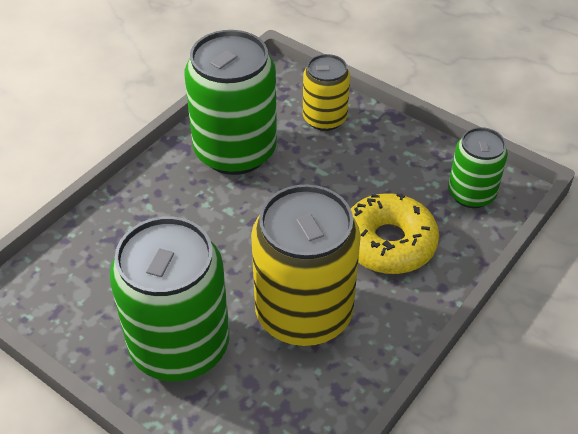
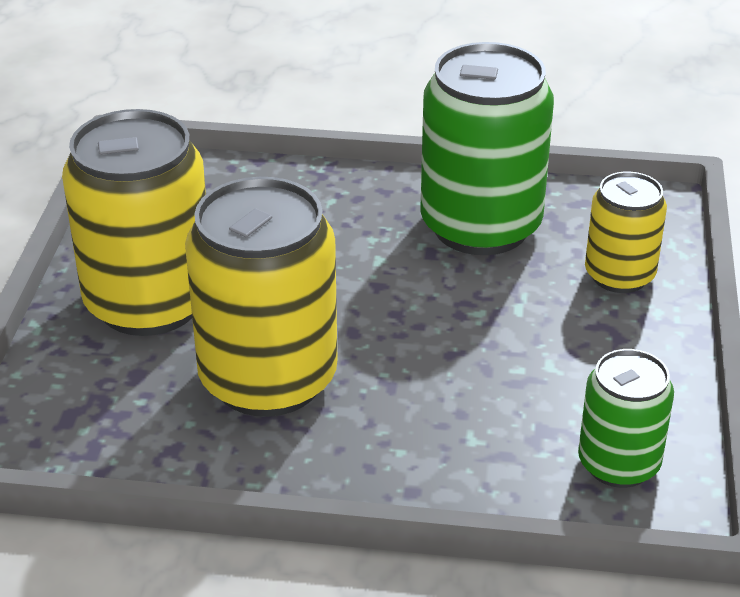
camera: 60 degrees right, 10 degrees down
(180, 345) = (149, 303): green can -> yellow can
(388, 243) = (446, 412): yellow donut -> none

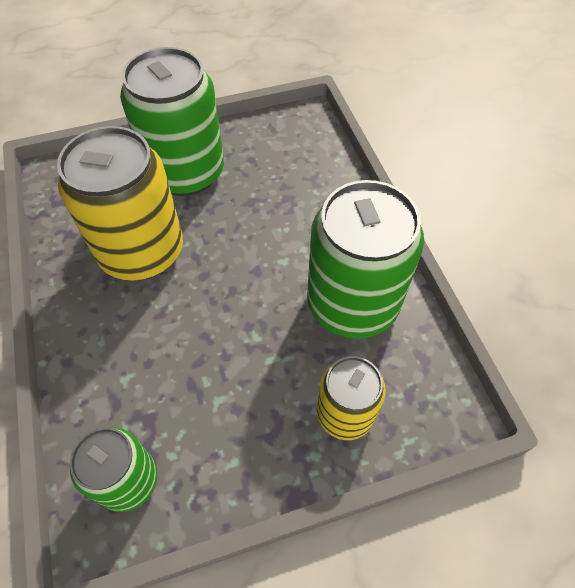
camera: 65 degrees right, 20 degrees up
(149, 303) = (186, 173): yellow can -> green can

